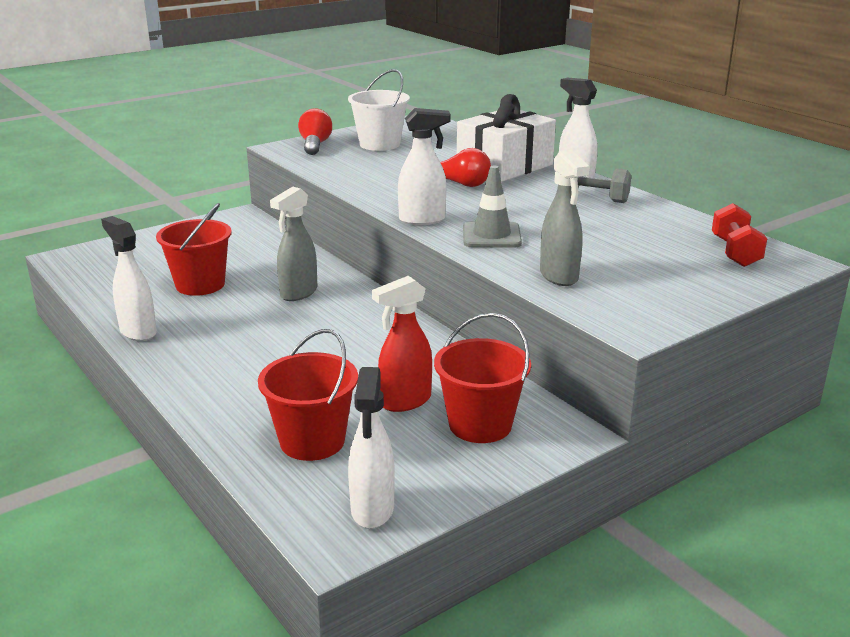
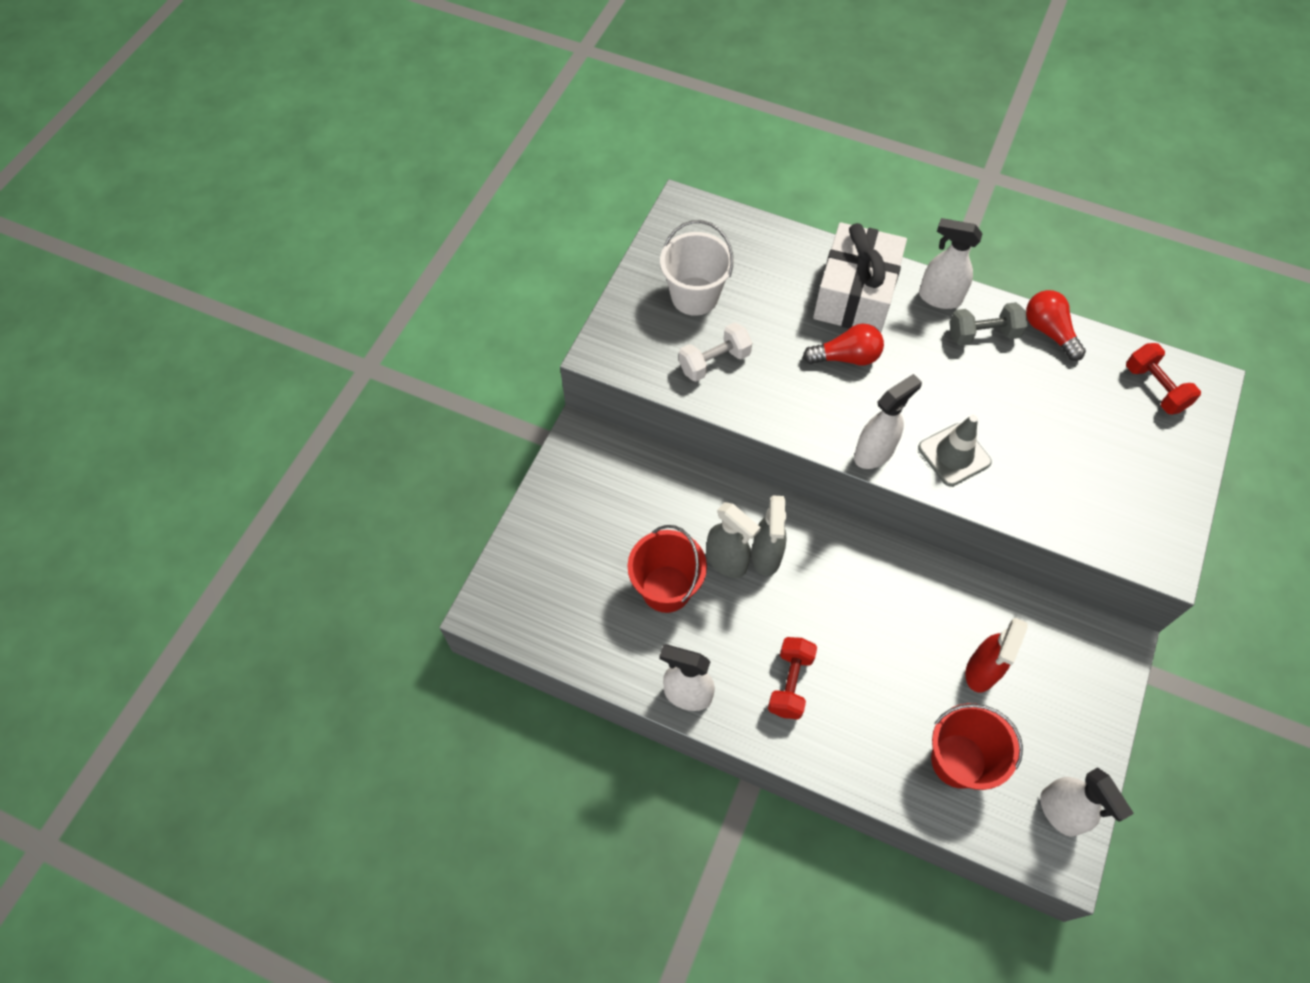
camera: 30 degrees left, 35 degrees up
(225, 352) = (790, 683): none -> red dumbbell
(315, 145) = (631, 330): red light bulb -> red light bulb (1049, 332)
(354, 165) = (714, 362): none -> white dumbbell
(480, 425) = (1054, 670): red bucket -> none
(559, 276) = (1058, 503): grey spray bottle -> grey spray bottle (727, 562)

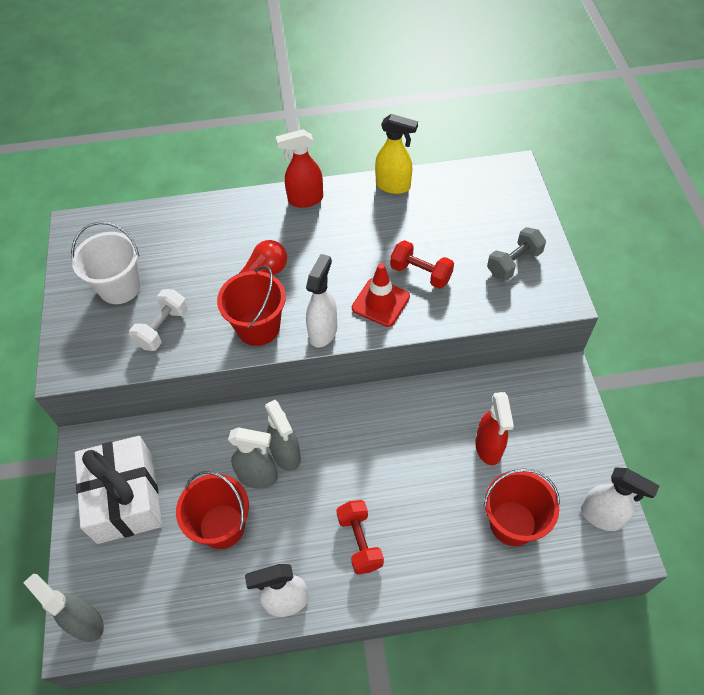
camera: 30 degrees left, 5 degrees down
(500, 602) = (85, 622): none -> grey spray bottle
(809, 412) = (258, 327): none -> red bucket
(855, 295) = (243, 226): white gift -> white gift (125, 498)
(939, 298) = (305, 199): white spray bottle -> red spray bottle
(954, 455) = (380, 302): grey traffic cone -> red traffic cone
(983, 334) = (350, 209): grey dumbbell -> grey dumbbell (514, 263)
(1049, 332) = (393, 186): red light bulb -> yellow spray bottle
(1155, 388) = (484, 188): red dumbbell -> red dumbbell (421, 273)

